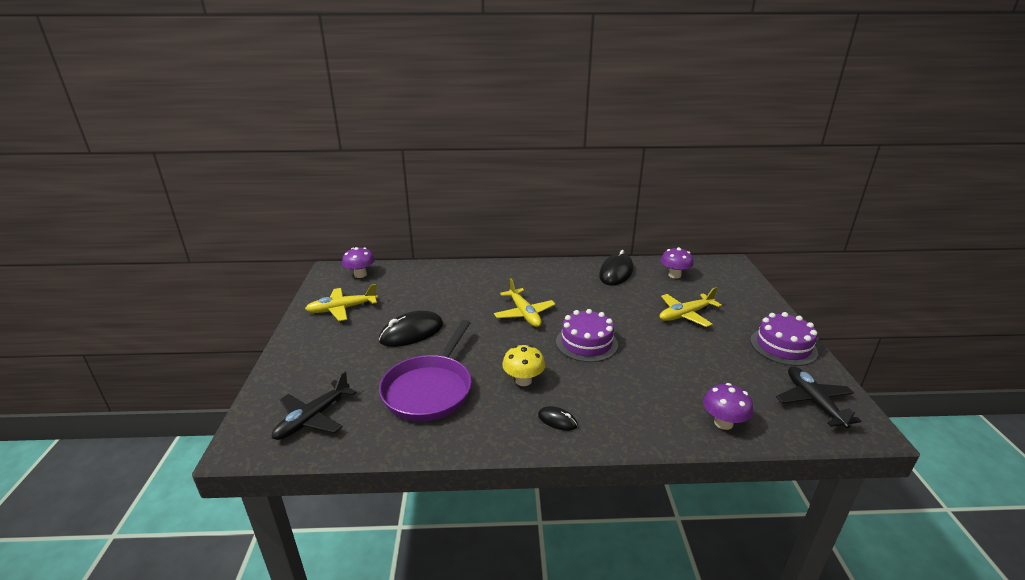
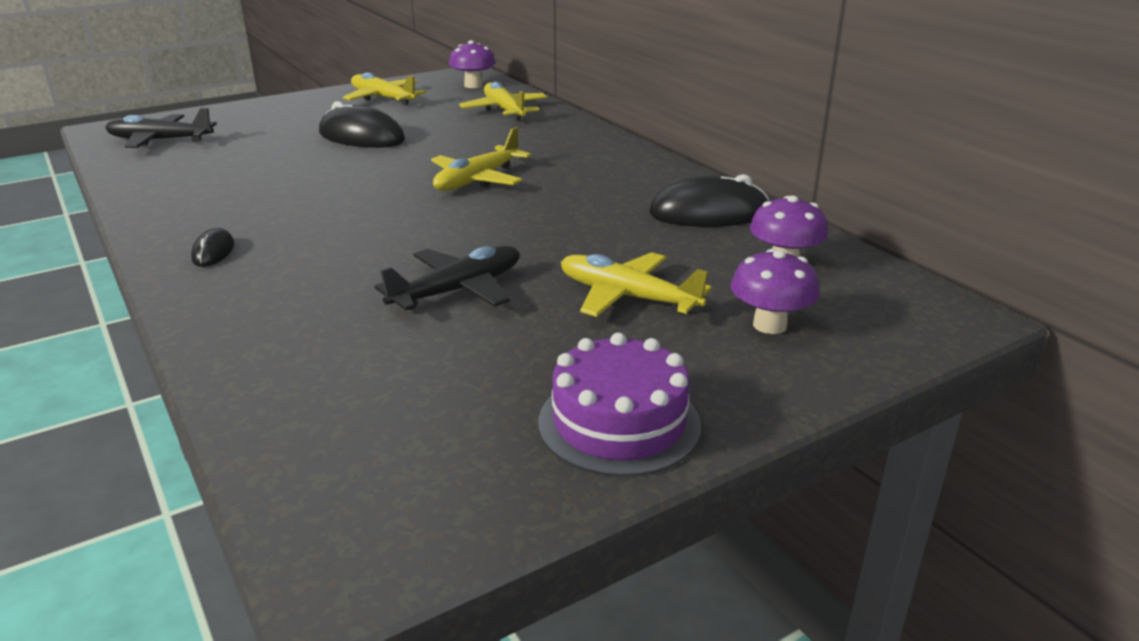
camera: 60 degrees right, 0 degrees up
(422, 278) = (504, 110): none -> yellow plane
(429, 389) = (242, 173): purple pan -> none
(523, 380) = (297, 214): yellow mushroom -> none
(586, 343) = (435, 233): purple cake -> none
(723, 423) = (272, 381): purple mushroom -> purple mushroom (769, 325)
(813, 402) = (408, 482): black plane -> black plane (457, 290)

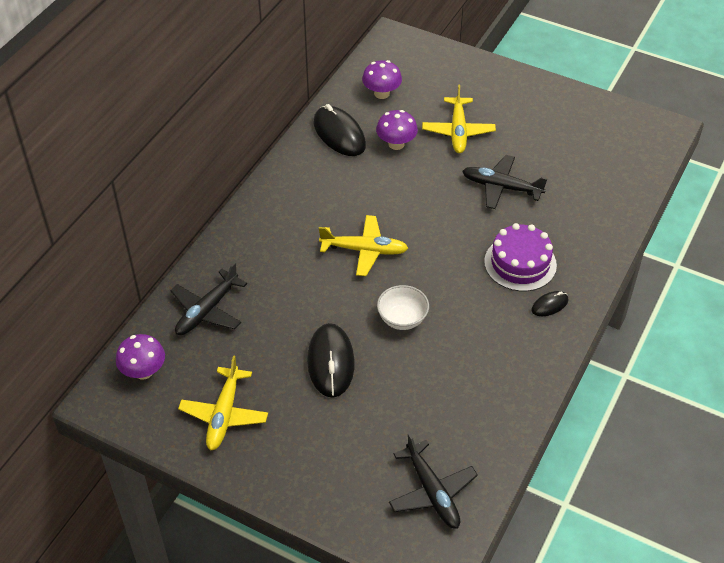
camera: 120 degrees left, 20 degrees up
(352, 174) = (402, 319): none -> white bowl
(504, 110) = (207, 310): yellow plane -> black plane
(619, 423) = (549, 101): purple cake -> purple cake (520, 263)
(769, 325) = (446, 84): purple mushroom -> purple mushroom (396, 144)

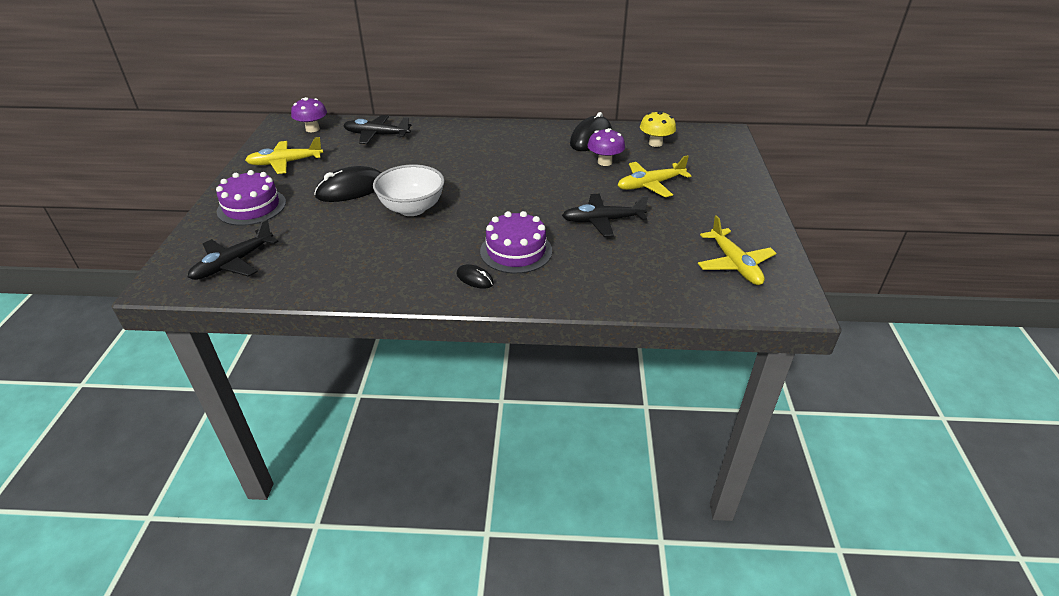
camera: 65 degrees right, 10 degrees down
(318, 462) = (251, 207): none -> purple cake
(364, 250) = (475, 176): yellow plane -> yellow plane (734, 264)
(381, 93) = (655, 143): purple mushroom -> yellow mushroom
(402, 319) = (412, 208): white bowl -> white bowl, size x1.52
(501, 187) = (603, 221): black plane -> black plane turned 90 degrees counterclockwise

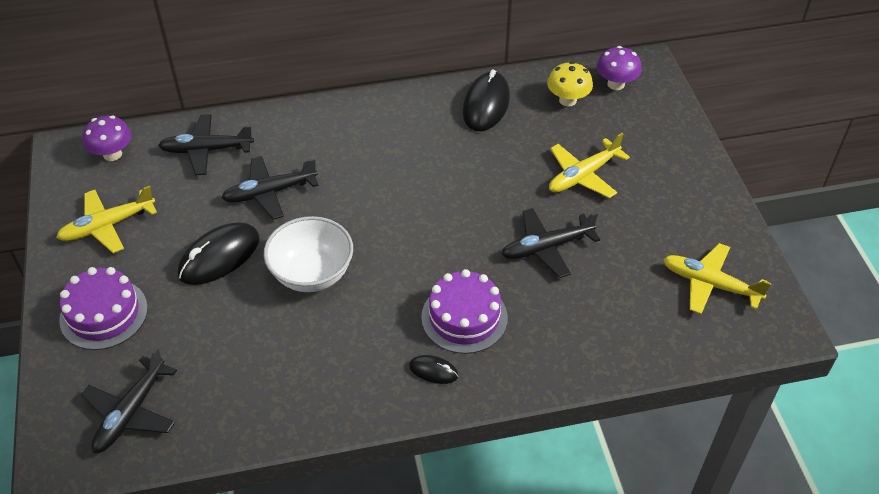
camera: 15 degrees left, 10 degrees up
(407, 162) = (270, 192): none -> black plane
(604, 162) = (517, 146): purple mushroom -> purple mushroom (616, 84)
(734, 264) = (710, 284): yellow plane -> yellow plane turned 150 degrees clockwise

